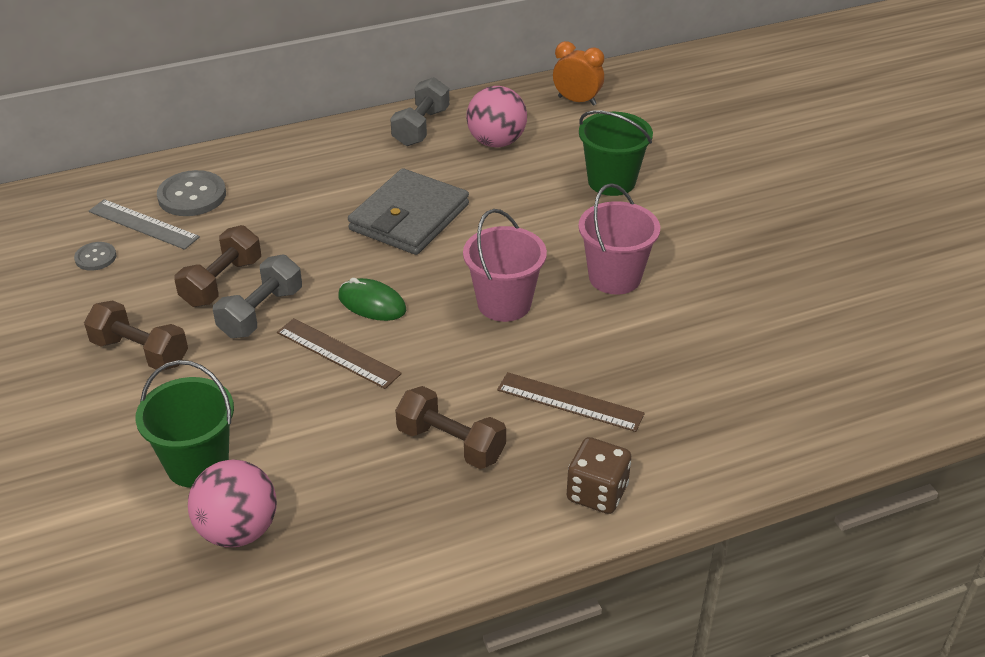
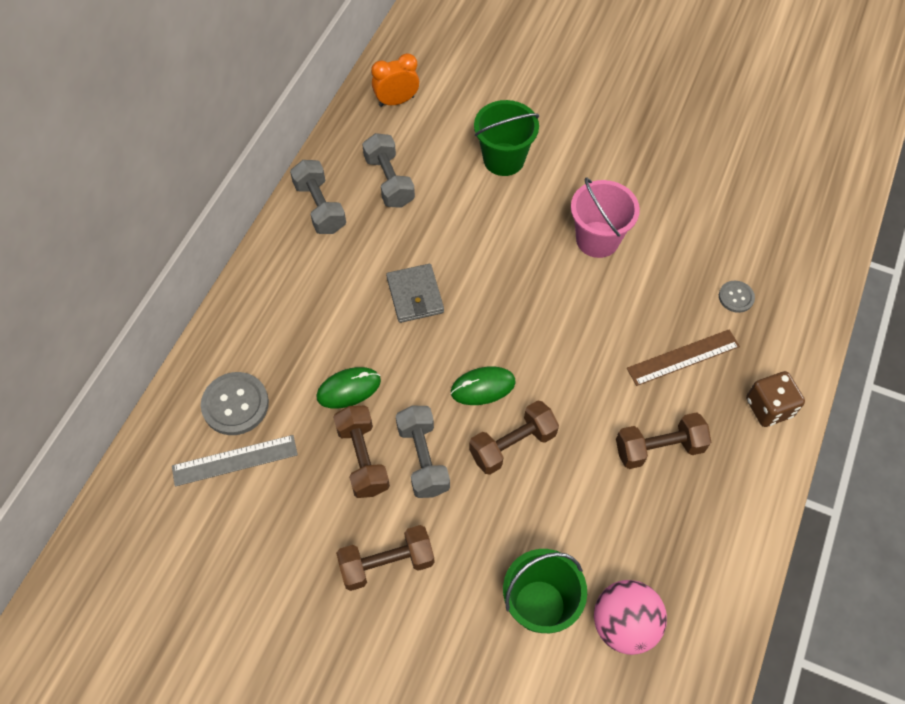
camera: 45 degrees left, 20 degrees up
(95, 257) = (241, 519): grey button -> grey button (736, 297)
(276, 238) = (348, 389): none -> green mouse
(338, 353) = (512, 445): brown ruler -> brown dumbbell
(409, 217) = (415, 295): grey wallet -> grey wallet, size x0.62
(496, 142) = (389, 181): pink ball -> grey dumbbell
(504, 303) = (560, 316): pink bucket -> none

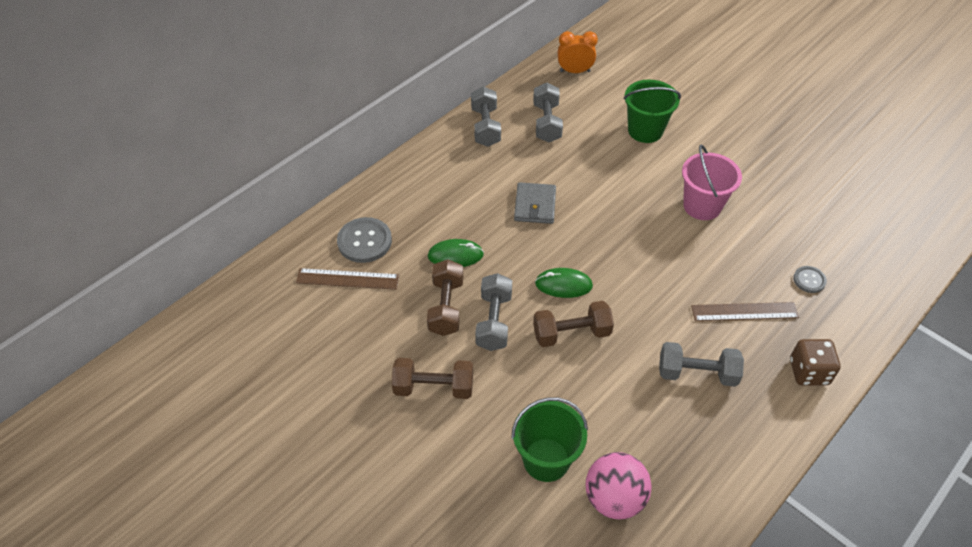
camera: 20 degrees right, 10 degrees down
(235, 460) = (347, 279): grey ruler -> brown ruler
(659, 448) = (697, 373): brown dumbbell -> grey dumbbell

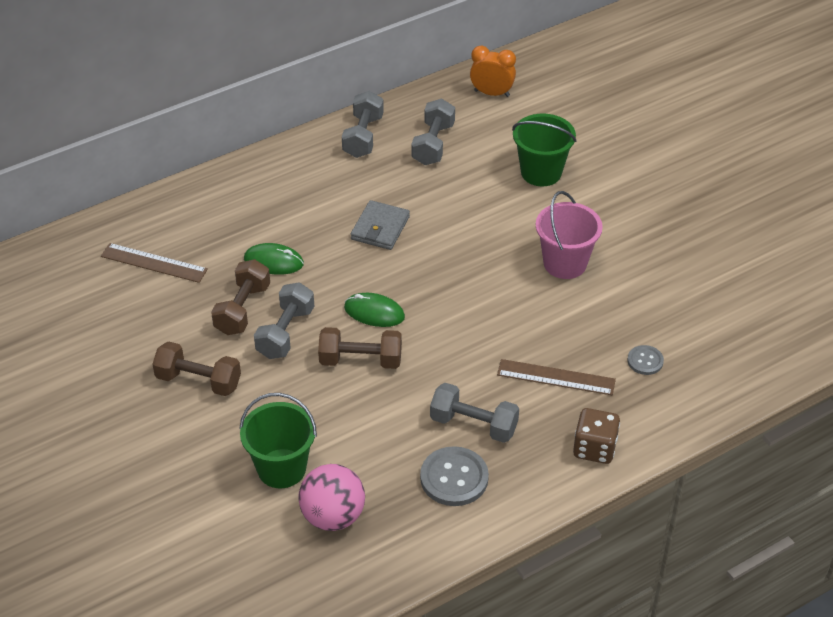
camera: 15 degrees right, 5 degrees down
(364, 241) = (185, 230): grey button -> grey button (454, 478)

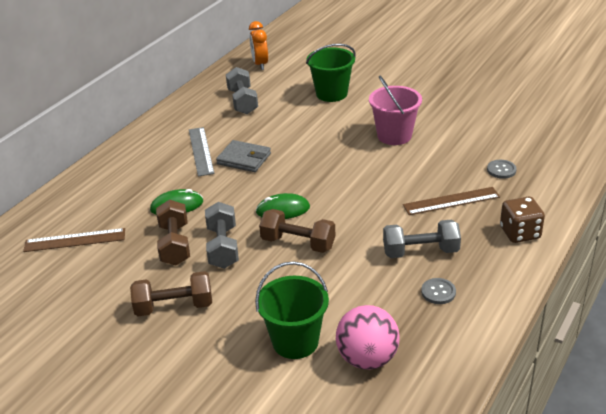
camera: 25 degrees left, 10 degrees down
(343, 198) = (201, 151): none -> grey ruler
(360, 360) = (298, 243): brown dumbbell -> brown dumbbell turned 45 degrees clockwise
(363, 136) = (187, 112): grey dumbbell -> none
(380, 228) = (244, 159): grey wallet -> grey wallet turned 60 degrees counterclockwise
(454, 478) = (438, 292): grey button -> grey button, size x0.56
(492, 93) = (260, 64): orange clock -> orange clock turned 90 degrees counterclockwise

